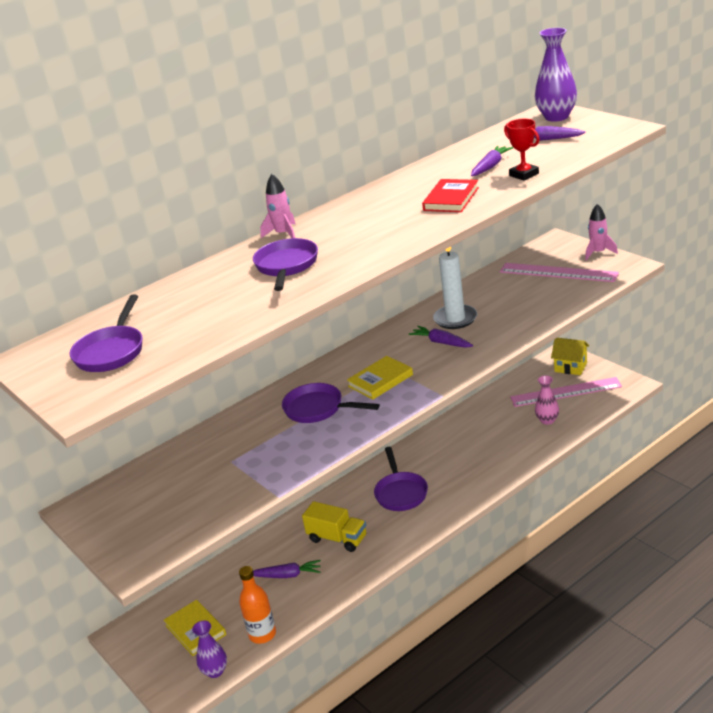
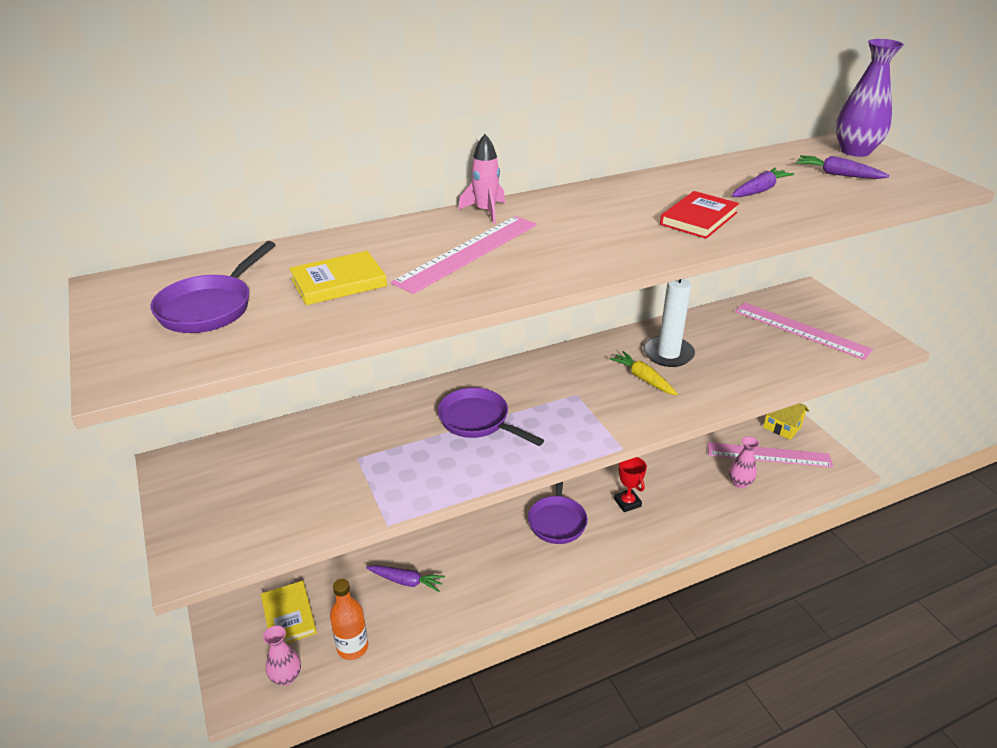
camera: 10 degrees right, 5 degrees up
(215, 671) = (286, 677): purple vase -> pink vase
(286, 266) = (468, 253): purple pan -> pink ruler
(337, 538) = (473, 554): yellow truck -> none
(380, 380) = (559, 406): yellow book -> yellow book (338, 282)
(441, 342) = (643, 379): purple carrot -> yellow carrot
(524, 174) = (798, 210): red trophy -> red trophy (627, 502)
(598, 252) = (853, 318): pink rocket -> none

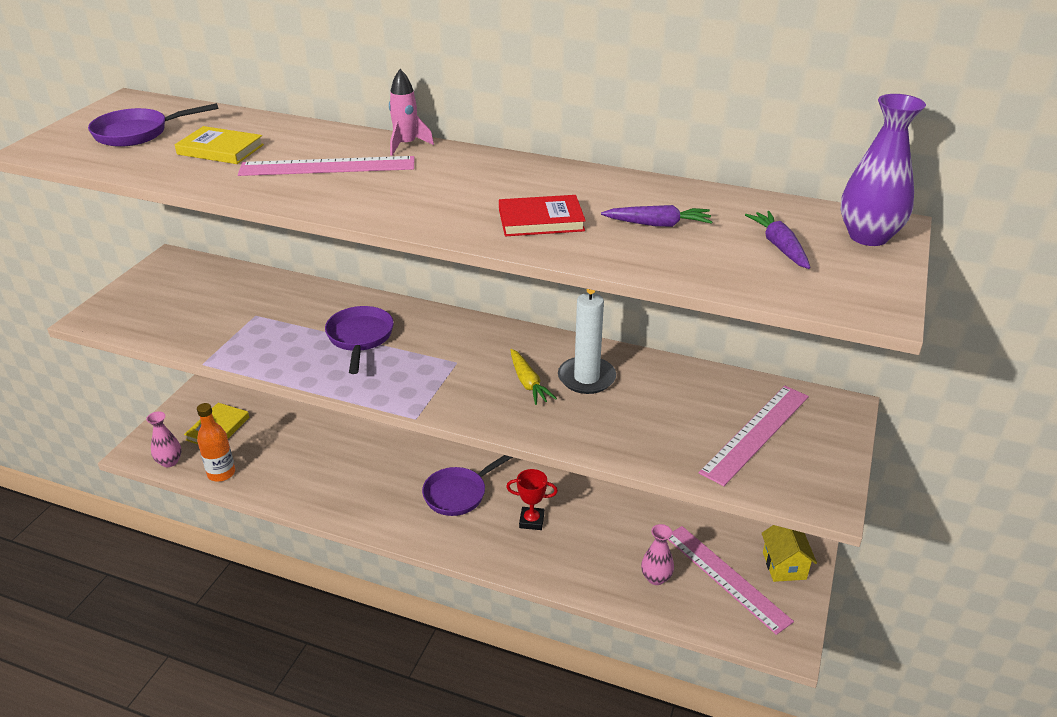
camera: 45 degrees right, 0 degrees up
(406, 581) = (305, 458): purple carrot -> none
(627, 502) = (531, 521): red trophy -> red trophy turned 75 degrees clockwise
(643, 379) = (528, 383): yellow carrot -> yellow carrot turned 150 degrees clockwise
(801, 330) = (756, 433): pink ruler -> pink ruler turned 45 degrees clockwise

